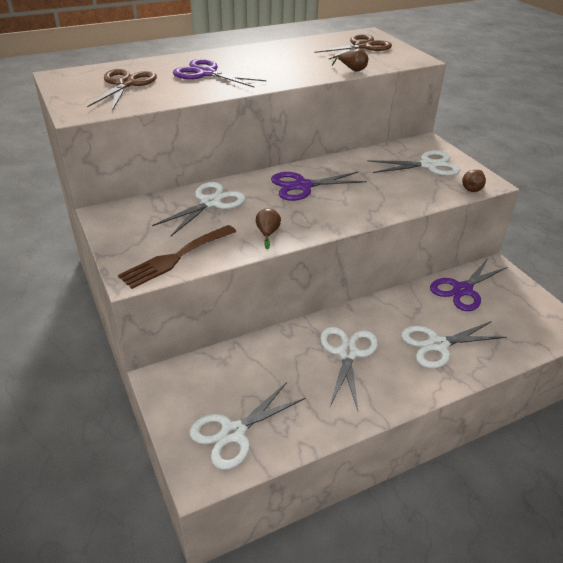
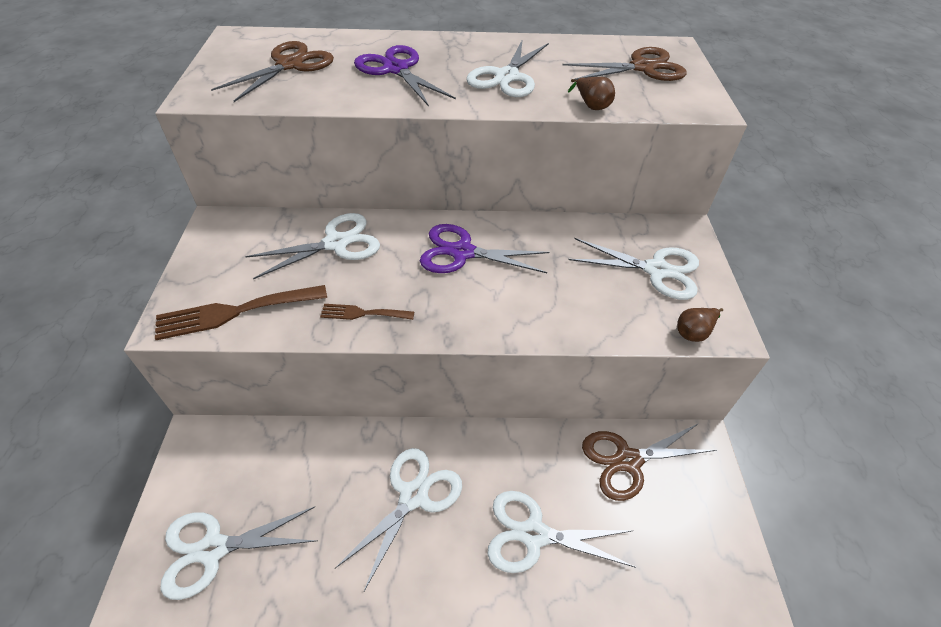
camera: 25 degrees right, 10 degrees up
(267, 233) = (362, 313): brown pear -> brown fork
(285, 65) = (507, 77): none -> white scissors
(462, 290) = (627, 461): purple scissors -> brown scissors

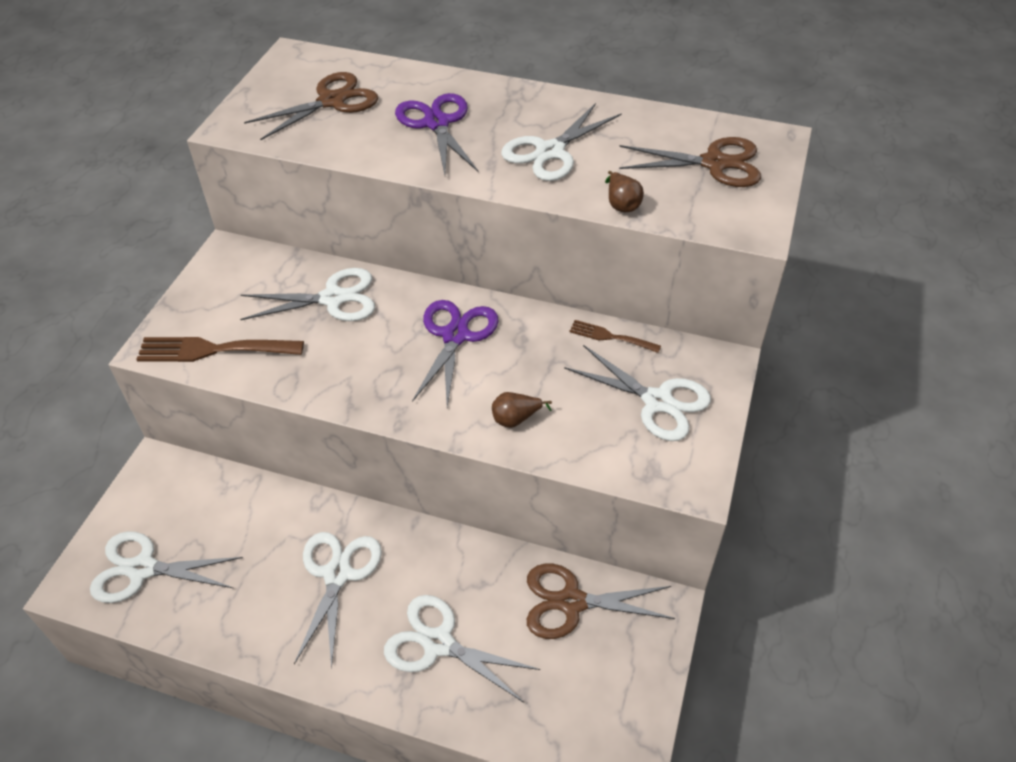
camera: 20 degrees right, 0 degrees up
(362, 313) = (329, 378): brown fork -> brown fork (610, 337)
(414, 495) = (337, 574): white scissors -> white scissors turned 45 degrees counterclockwise
(462, 252) = (455, 335): purple scissors -> purple scissors turned 75 degrees clockwise
(694, 332) = (657, 477): brown pear -> brown pear (516, 419)

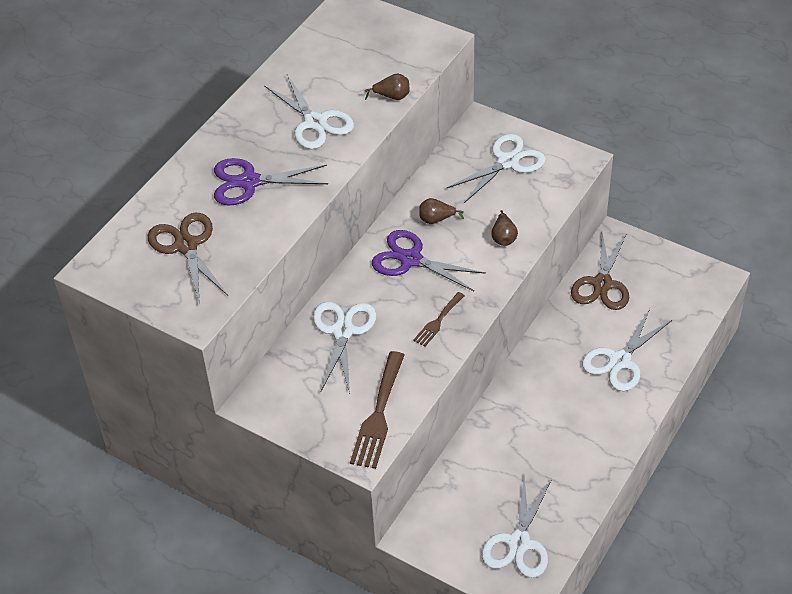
camera: 75 degrees left, 0 degrees up
(337, 574) = (551, 414): white scissors -> none
(528, 348) = (436, 219): none -> brown pear
(610, 337) = (439, 173): brown fork -> brown fork (438, 321)
(715, 163) = (363, 41): brown scissors -> none

